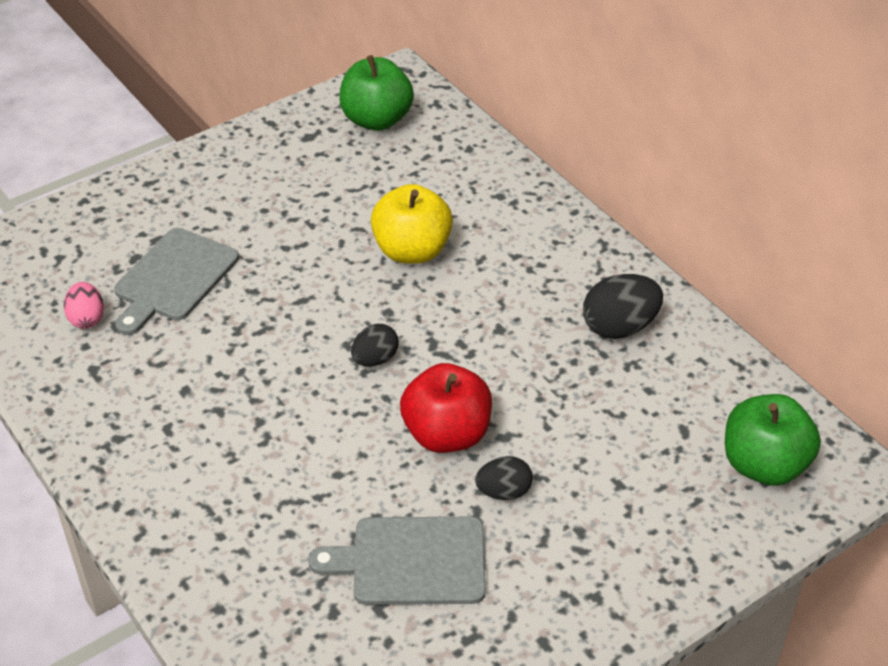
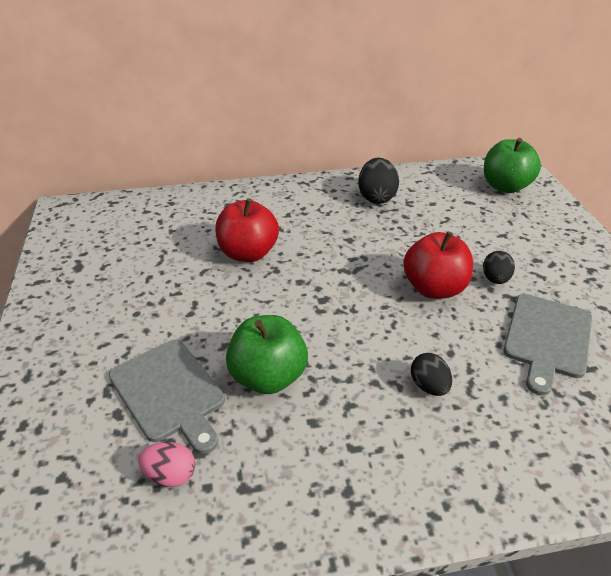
camera: 65 degrees left, 5 degrees down
(375, 359) = (344, 300): black egg -> black egg (429, 386)
(376, 120) = (98, 230): green apple -> green apple (268, 377)
(412, 251) = (248, 253): yellow apple -> red apple

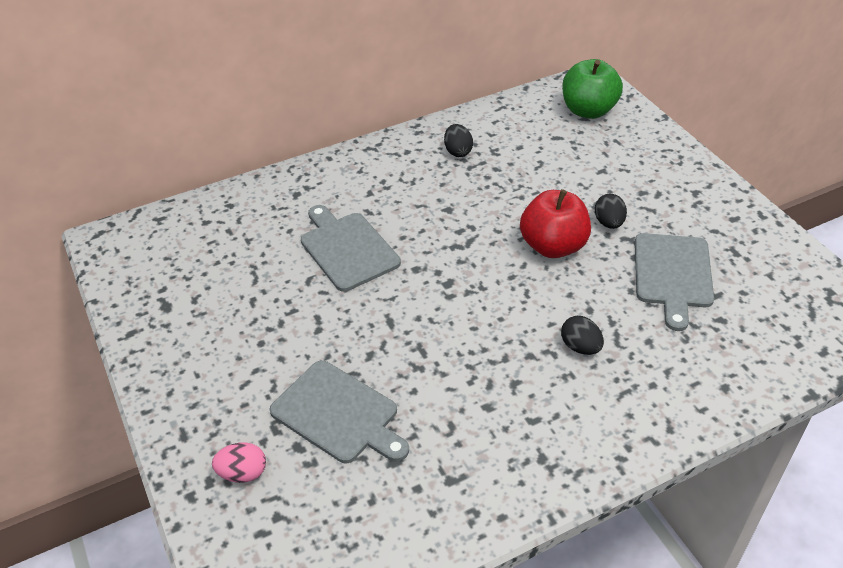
camera: 15 degrees left, 5 degrees up
(170, 475) = (379, 487): pink egg -> pink egg (243, 473)
(248, 253) = (347, 248): red apple -> grey cutting board
(268, 377) = (428, 375): green apple -> none
(376, 197) = (458, 151): black egg -> black egg, size x0.63

